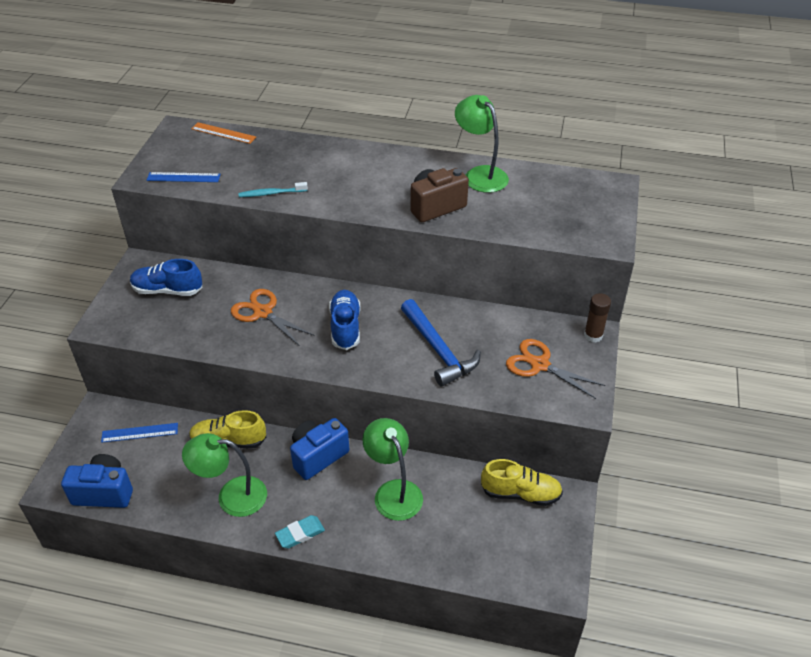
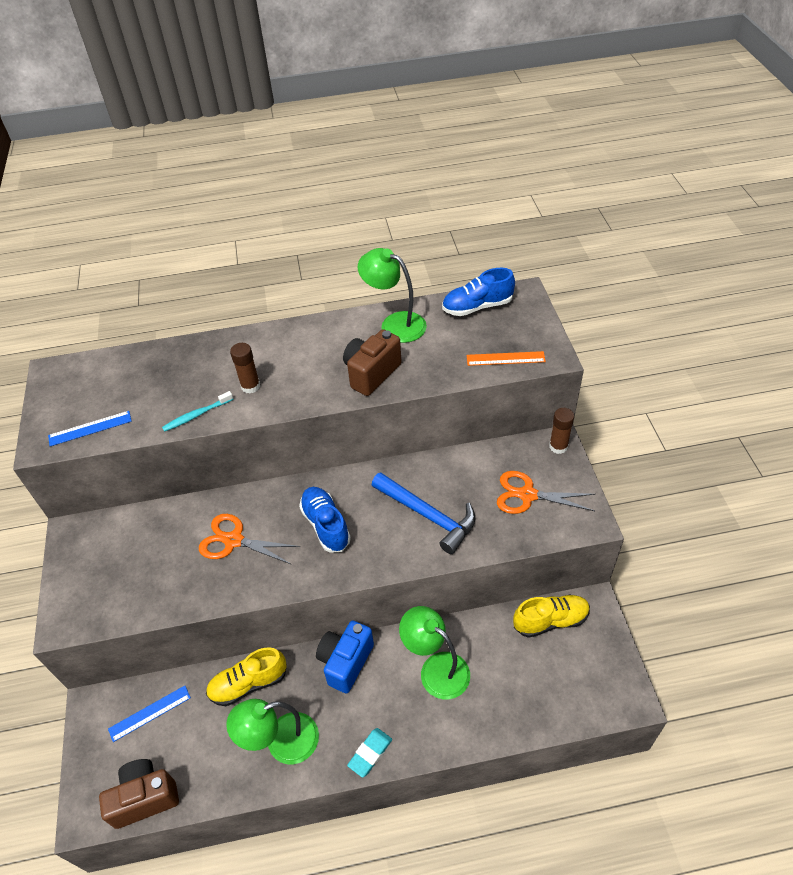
camera: 20 degrees left, 5 degrees up
(104, 492) = (145, 798): blue camera -> brown camera
(167, 290) = (118, 553): blue shoe -> blue shoe (477, 307)
(223, 133) = (107, 361): orange ruler -> orange ruler (505, 358)
(327, 185) = (250, 386): none -> brown glue stick

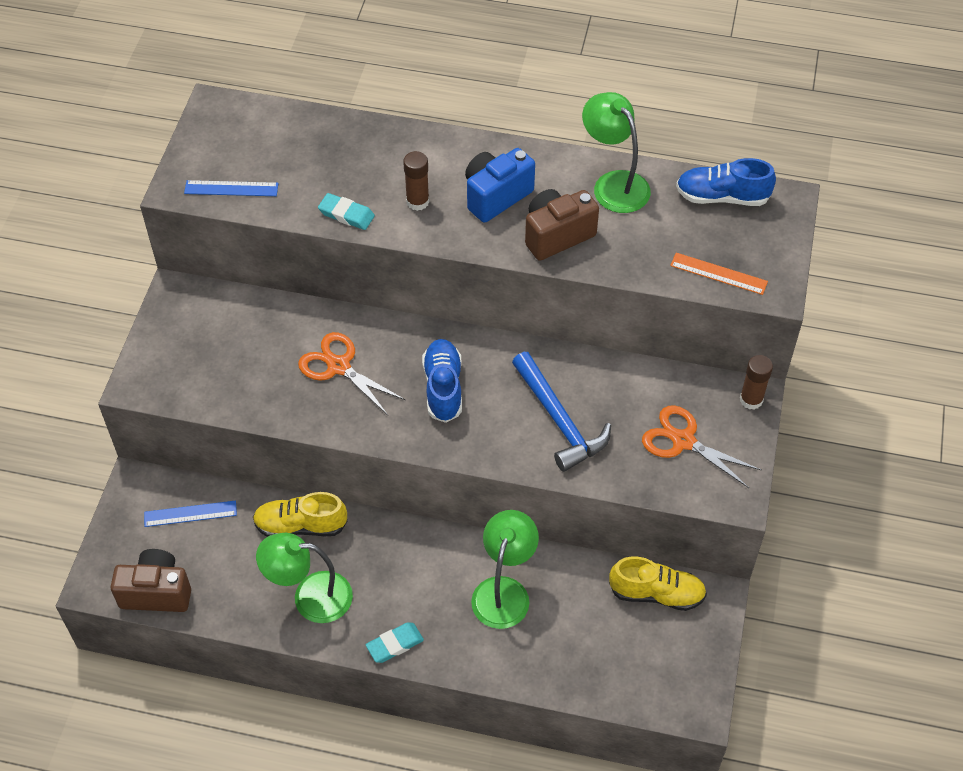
camera: 20 degrees right, 5 degrees up
(196, 415) = (346, 214): turquoise toothbrush -> turquoise eraser
(346, 662) = (411, 545): blue camera -> blue camera (496, 196)
(436, 668) = (504, 591): green lamp -> green lamp turned 45 degrees clockwise

